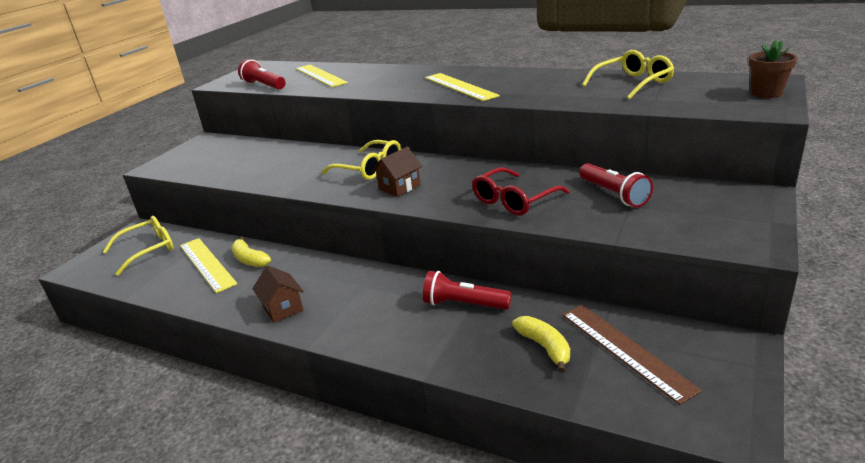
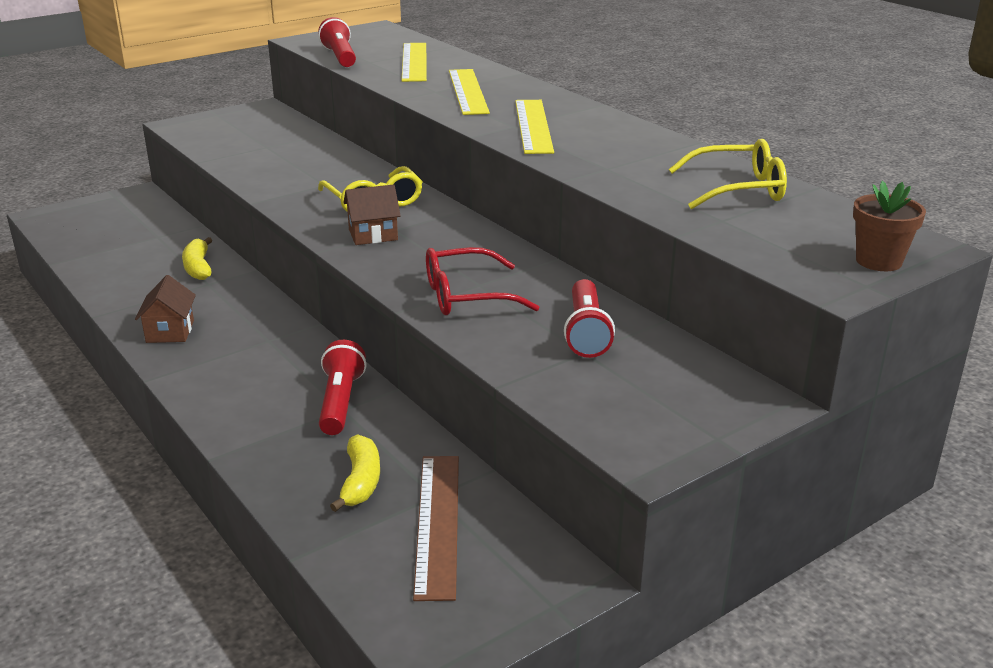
camera: 25 degrees right, 0 degrees up
(148, 250) = (122, 220): yellow glasses -> none
(207, 264) = (156, 256): yellow ruler -> yellow ruler (468, 91)
(464, 304) = (340, 402): red flashlight -> red flashlight turned 45 degrees clockwise

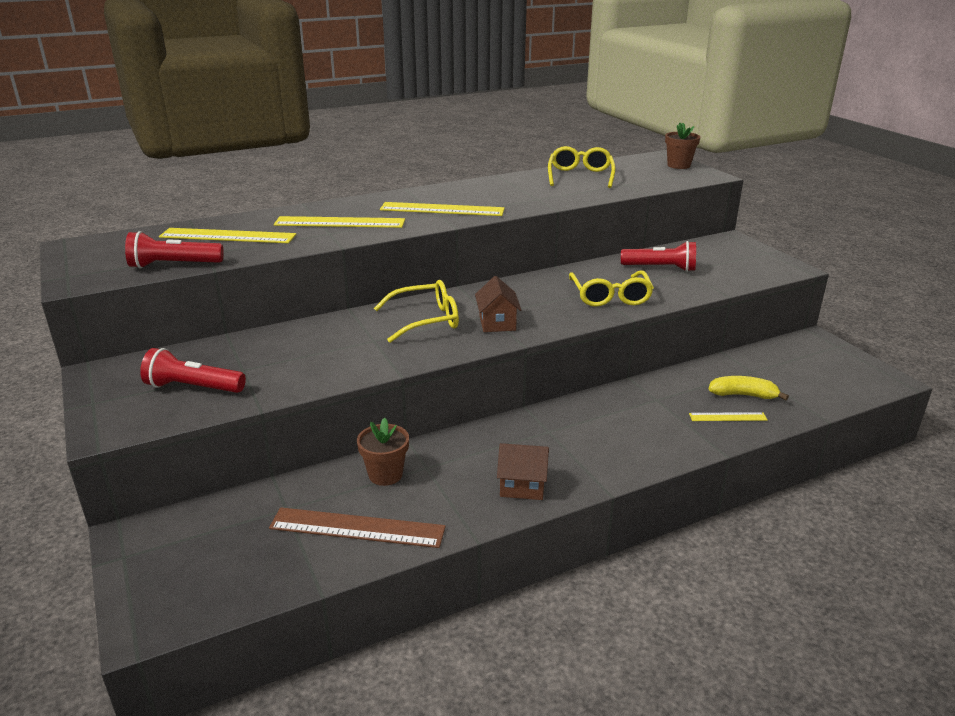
camera: 80 degrees left, 0 degrees up
(198, 267) = (385, 474): yellow banana -> brown flower pot
(301, 464) = (727, 417): none -> yellow ruler
(340, 402) = (647, 400): red flashlight -> red flashlight (193, 387)
(438, 523) = (779, 372): brown ruler -> brown ruler (357, 528)
(467, 296) = (610, 296): red glasses -> yellow glasses

